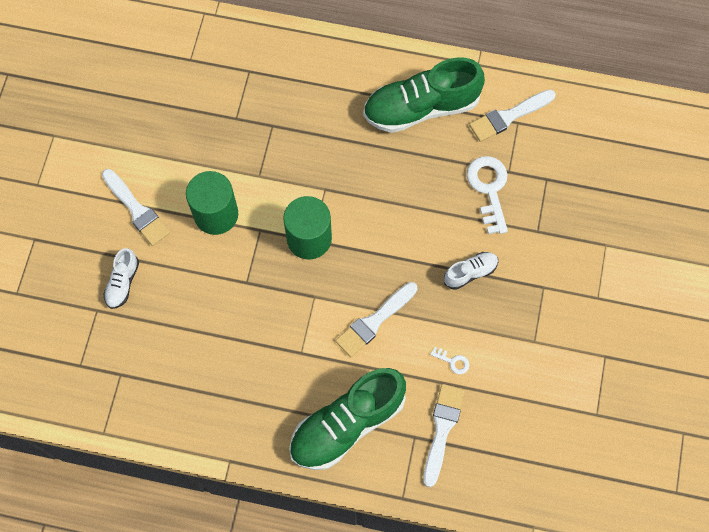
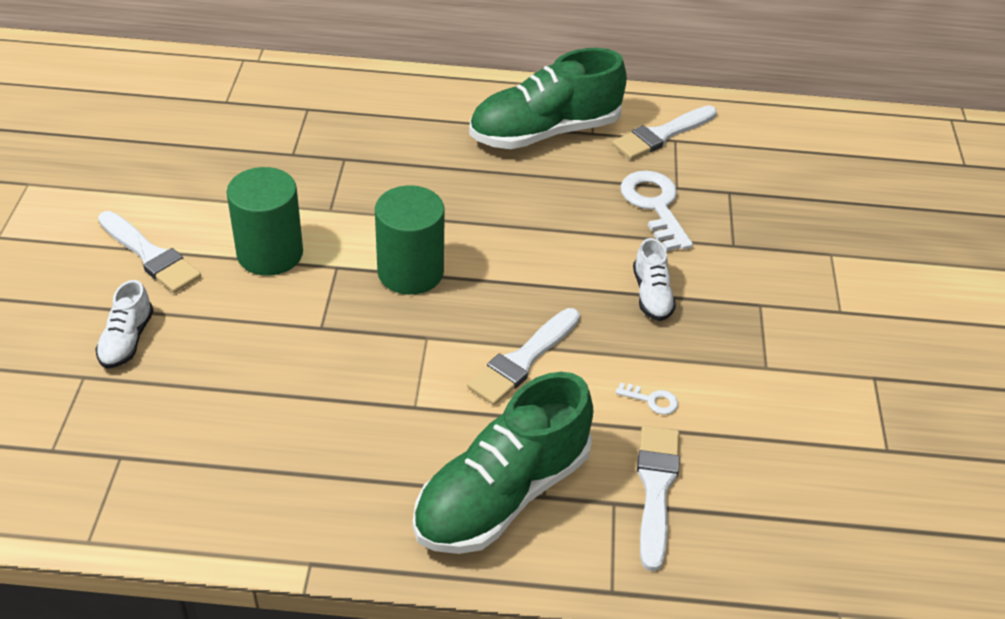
camera: 10 degrees left, 25 degrees down
(470, 273) = (651, 295): white shoe -> white shoe turned 120 degrees clockwise

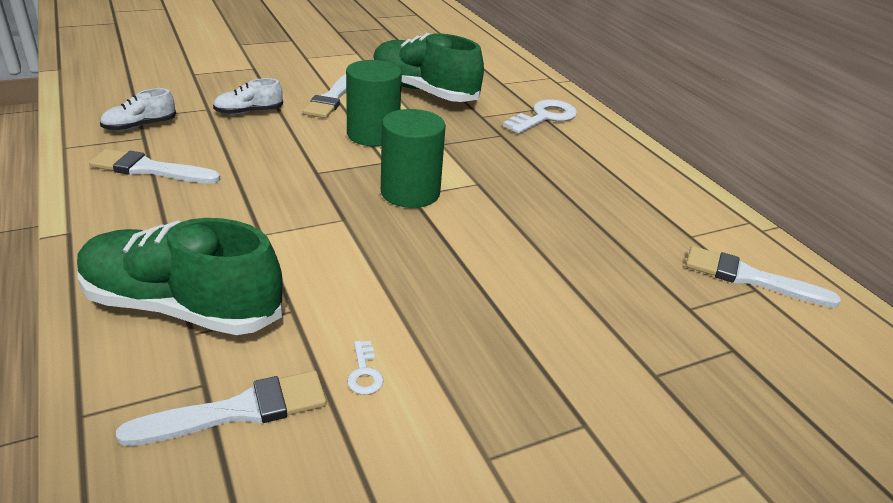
camera: 60 degrees right, 10 degrees down
(522, 360) = (356, 274): white brush -> white brush (149, 169)
(545, 132) = (653, 211): green shoe -> green shoe (423, 91)
(651, 295) = (514, 332): white shoe -> white shoe (140, 126)
(655, 206) = (643, 300): white key -> white key (544, 117)

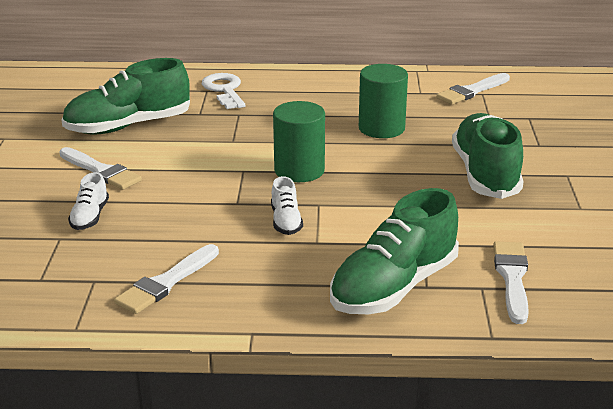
camera: 60 degrees left, 5 degrees down
(140, 126) = (66, 280): white shoe -> white shoe (286, 221)
(364, 373) = (497, 230): white key -> none
(373, 134) = (191, 166): green cylinder -> green cylinder (381, 128)
(515, 334) = (485, 174): none -> green shoe

